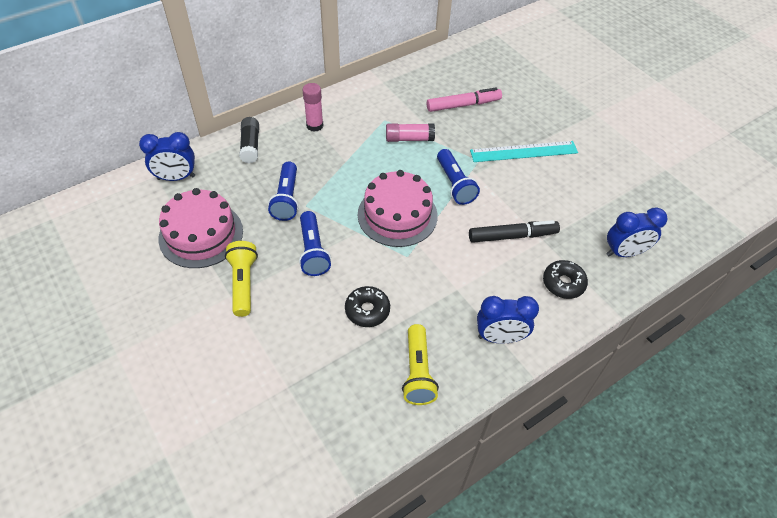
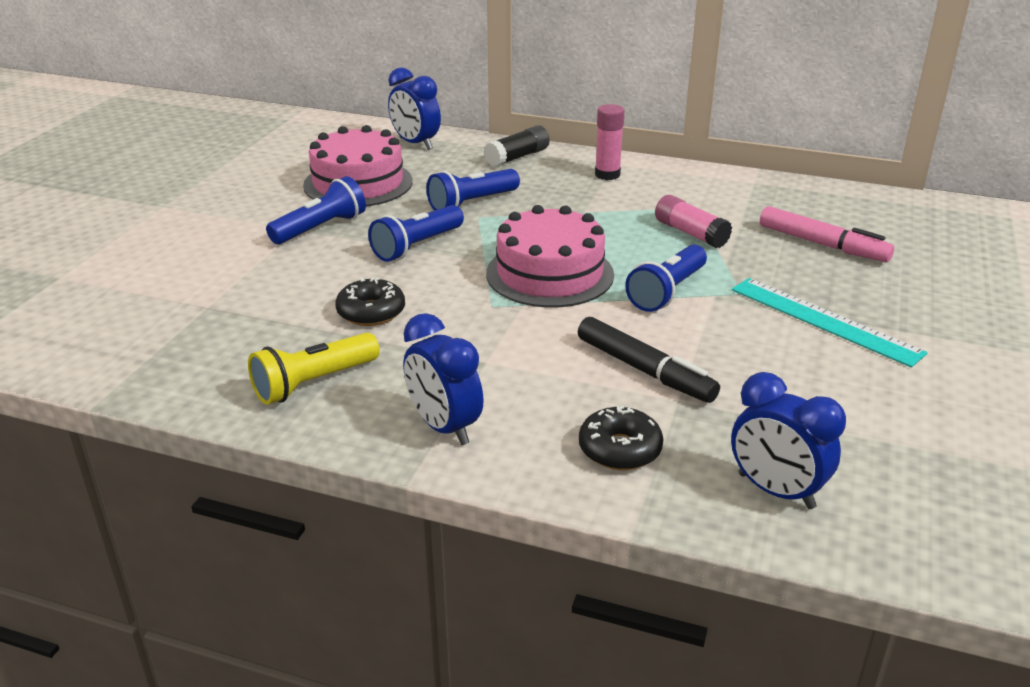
camera: 55 degrees right, 20 degrees down
(243, 283) = (320, 228): yellow flashlight -> blue flashlight

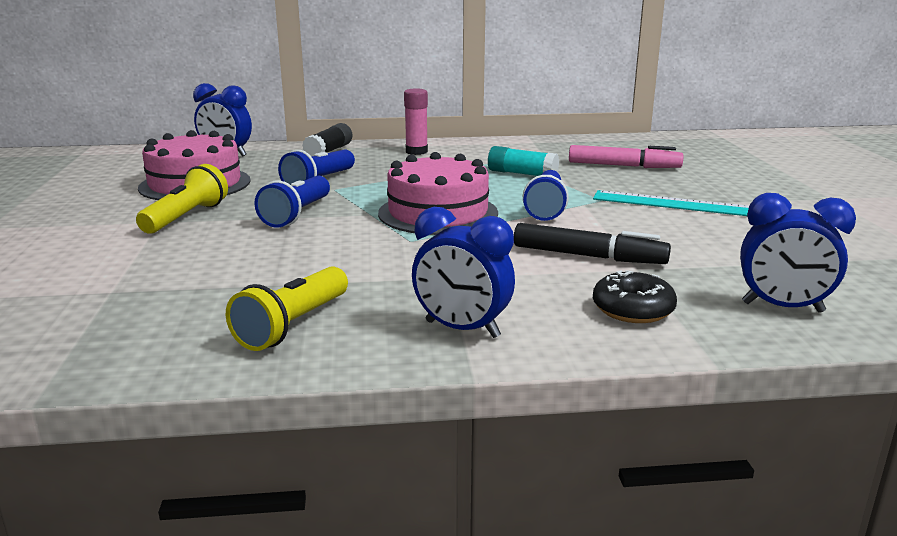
camera: 25 degrees left, 10 degrees down
(320, 228) = (186, 217): blue flashlight -> yellow flashlight
(371, 312) = (299, 264): black donut -> none
(690, 233) = (522, 174): pink glue stick -> turquoise glue stick

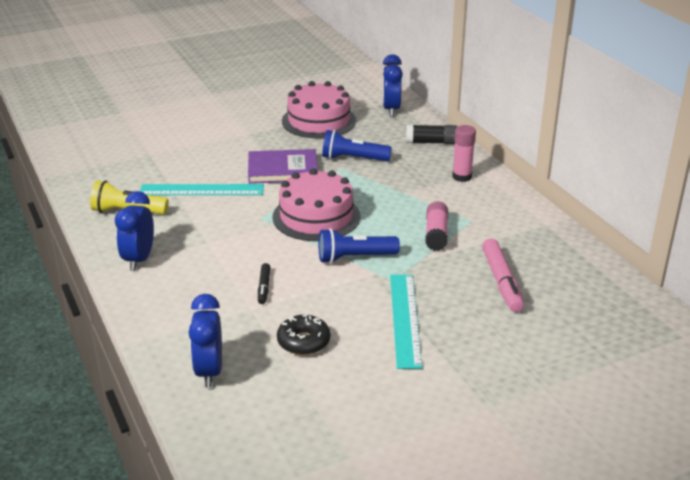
camera: 70 degrees right, 10 degrees up
(186, 217) = (258, 138): yellow flashlight -> none
(290, 265) = (202, 190): none -> turquoise ruler
(297, 214) = (282, 169): blue flashlight -> purple book
(522, 174) = (436, 234): turquoise glue stick -> pink glue stick
(588, 256) = (264, 287): black marker -> black marker, size x0.55
(633, 309) = (184, 312): black donut -> black donut (303, 342)

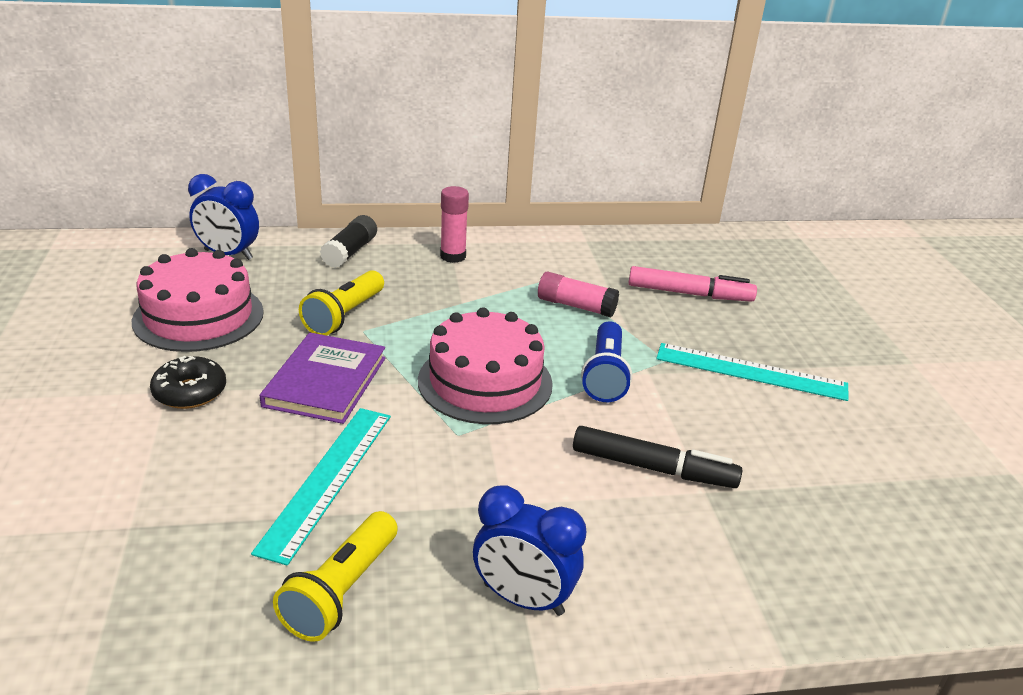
camera: 75 degrees left, 0 degrees up
(209, 371) = (854, 563): blue clock -> none
(264, 287) = (653, 468): black marker -> black marker, size x1.83
(303, 342) = (789, 459): black donut -> black donut (190, 392)
(353, 159) = (344, 316): blue flashlight -> yellow flashlight

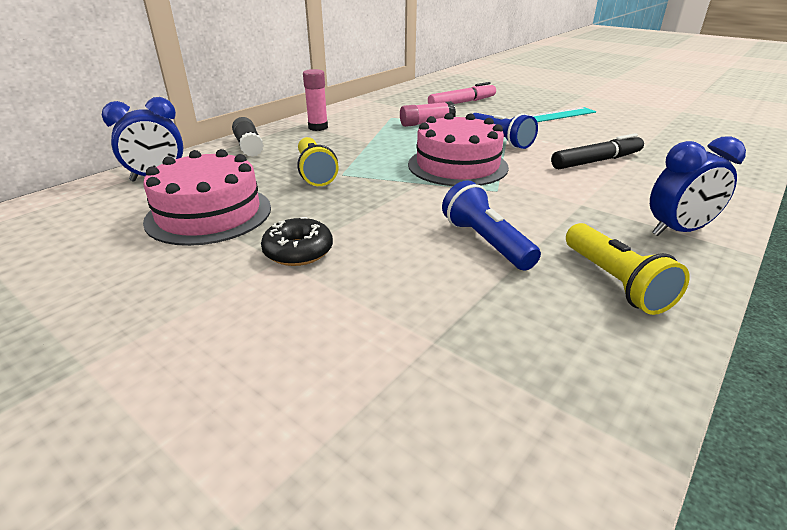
camera: 40 degrees left, 0 degrees up
(325, 381) = (376, 204): purple book -> none
(327, 479) = (485, 242): turquoise ruler -> blue flashlight

